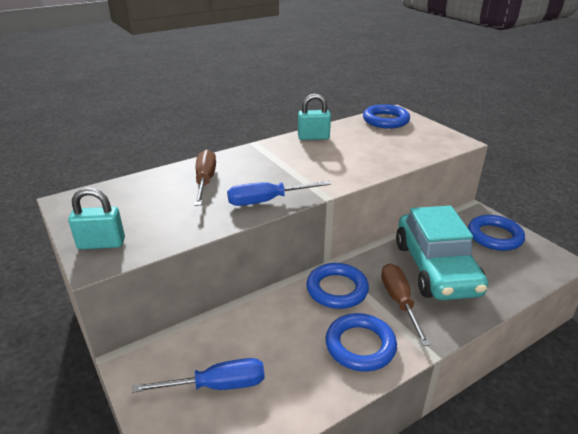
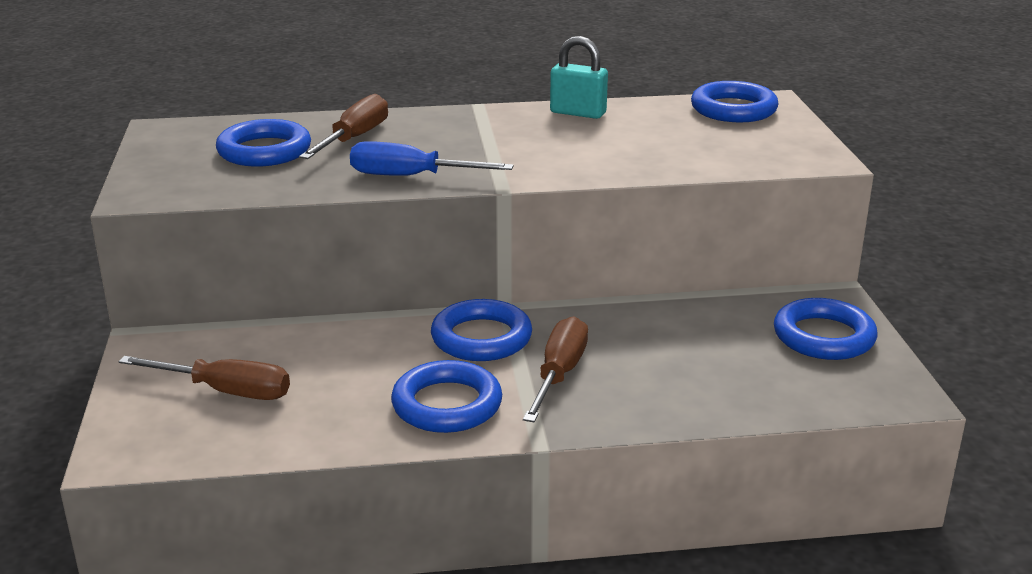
camera: 25 degrees right, 5 degrees down
(101, 244) = (160, 179): turquoise padlock -> none
(156, 203) = (264, 151): none -> blue ring
(217, 385) = (226, 391): blue screwdriver -> brown screwdriver
(436, 268) = (666, 351): turquoise car -> none

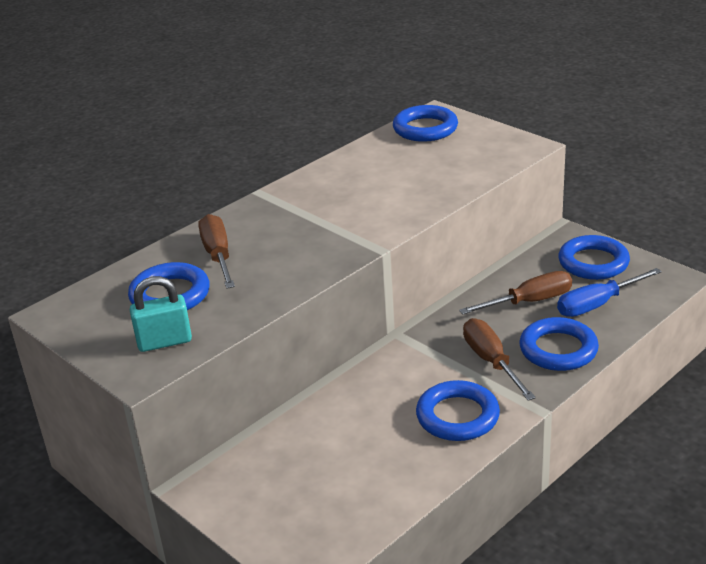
camera: 35 degrees left, 5 degrees up
(226, 391) = (309, 487): brown screwdriver -> brown screwdriver (529, 302)
(411, 176) = (308, 268): blue screwdriver -> blue screwdriver (597, 304)
(481, 338) = (413, 362): blue ring -> blue ring (558, 349)
(578, 113) = (335, 171): turquoise padlock -> turquoise padlock (164, 342)

